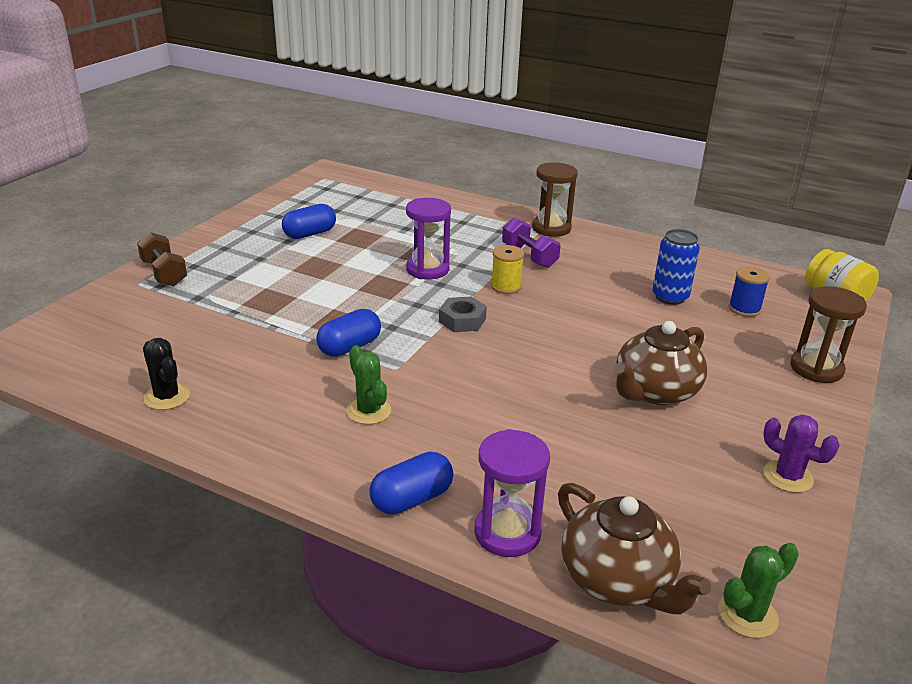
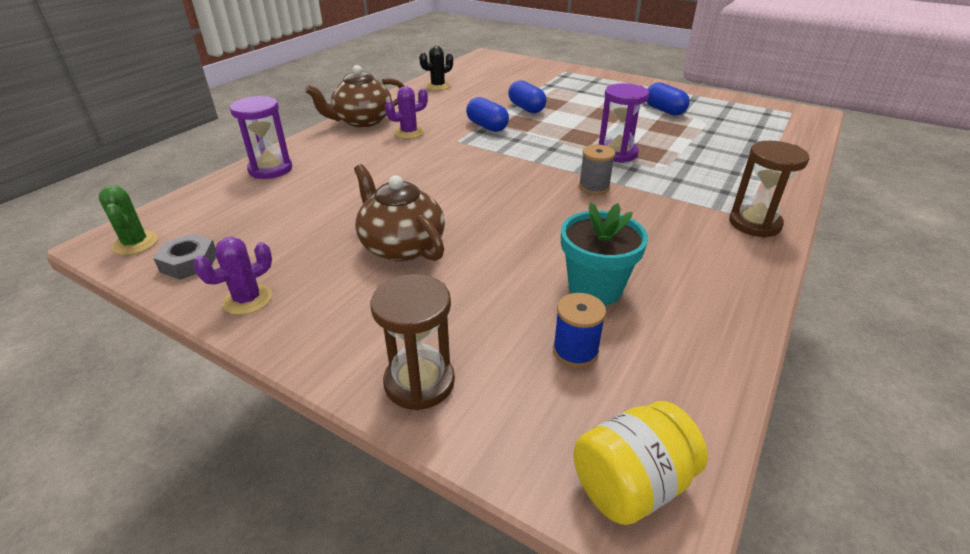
camera: 95 degrees right, 5 degrees up
(164, 273) = (580, 75): brown dumbbell -> none
(369, 411) = (409, 133): green cactus -> purple cactus
(411, 499) = (317, 144): blue capsule -> blue capsule (526, 108)
(462, 320) = (527, 165): grey nut -> grey nut (189, 262)
(506, 286) = (594, 187): yellow spool -> grey spool
(529, 256) = (668, 204): purple dumbbell -> none
(618, 580) = (204, 200): brown teapot -> brown teapot (362, 121)
(670, 297) = (595, 288): blue can -> turquoise flower pot

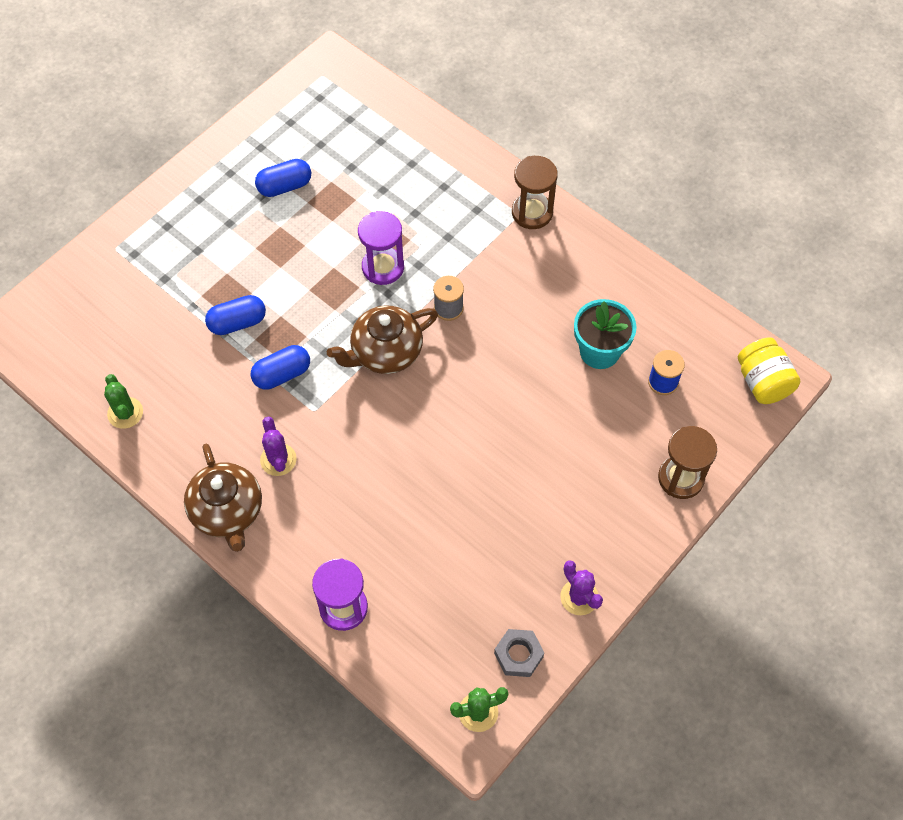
camera: 80 degrees left, 25 degrees up
(401, 246) = (521, 481): brown teapot -> brown teapot (385, 352)
(438, 86) = (125, 413): black cactus -> green cactus

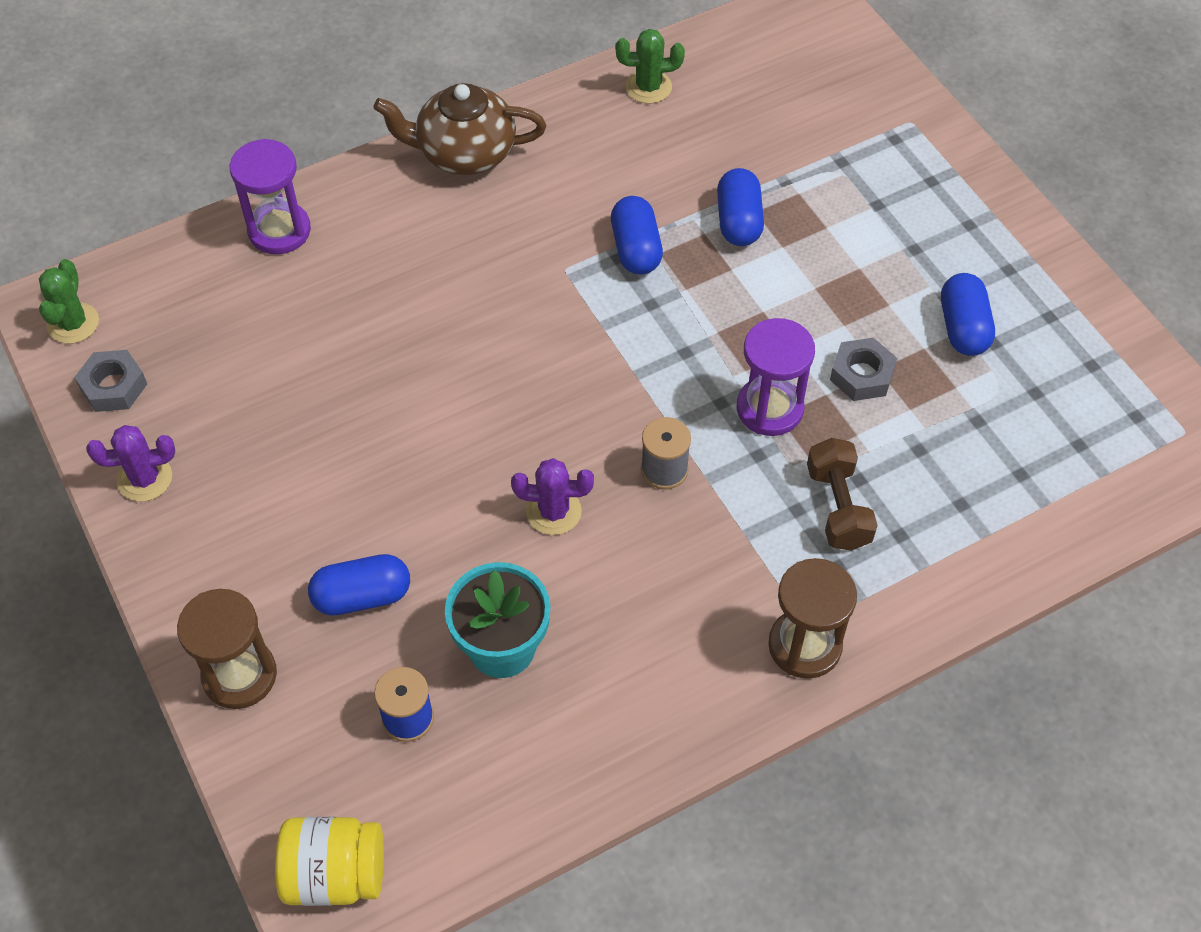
camera: 110 degrees right, 5 degrees down
(278, 460) = (511, 216): purple cactus -> purple cactus (553, 511)
(340, 228) = (862, 375): none -> grey nut
(385, 352) = (621, 371): brown teapot -> none
(438, 218) = (838, 507): none -> brown dumbbell
(602, 434) = (362, 596): none -> blue capsule

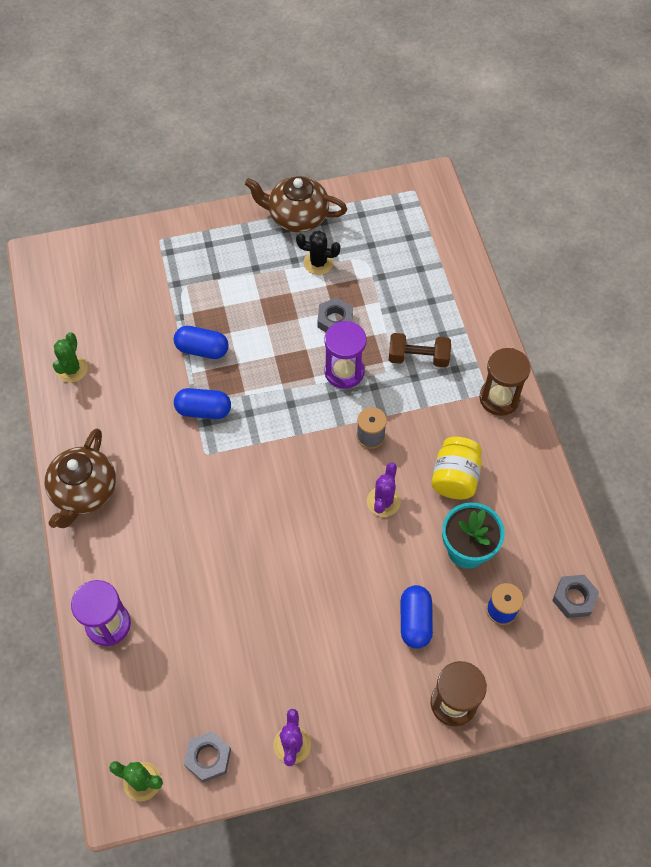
camera: 75 degrees left, 5 degrees up
(335, 874) = (590, 668): yellow jar -> yellow jar (455, 478)
(455, 829) = (574, 598): none -> grey nut
(963, 327) = (318, 263): blue capsule -> black cactus
(1041, 278) = (297, 216): none -> brown teapot

